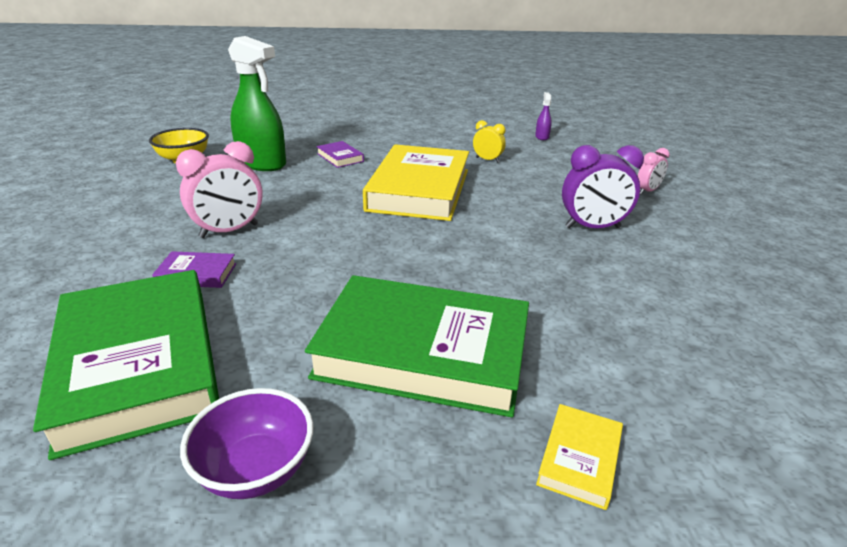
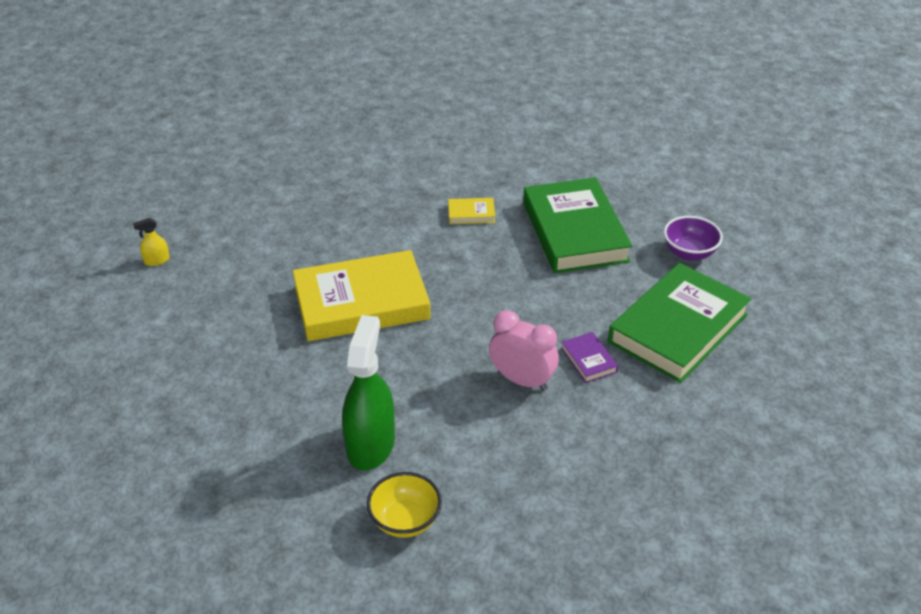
camera: 115 degrees left, 10 degrees up
(340, 157) = (314, 389): purple book -> none
(487, 160) = (255, 281): yellow clock -> none
(542, 137) = (157, 260): purple spray bottle -> yellow spray bottle
(579, 459) = (600, 172): yellow book -> yellow book (471, 214)
(592, 227) = (371, 197): purple clock -> none
(647, 191) = (278, 179): pink clock -> none

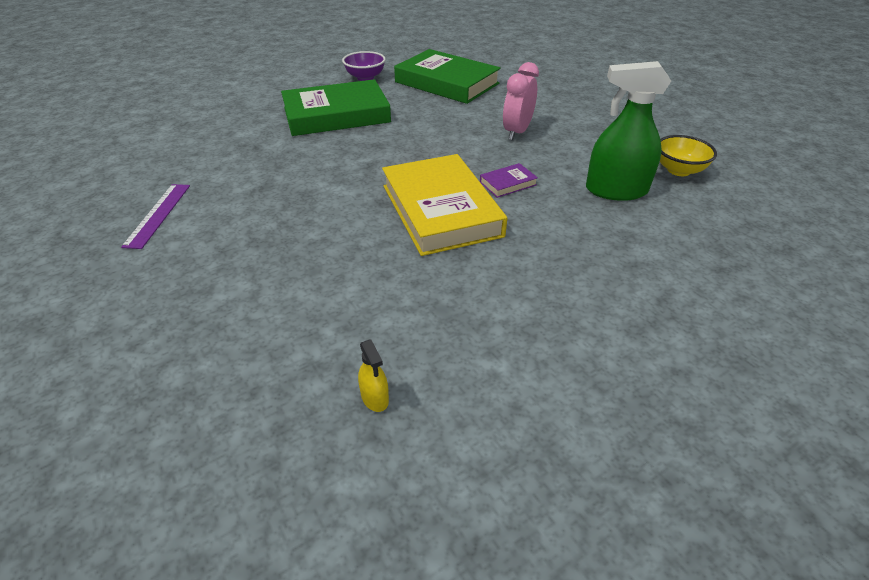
camera: 95 degrees left, 0 degrees up
(390, 146) = (158, 214): none -> purple ruler
(471, 214) = (303, 160): yellow book -> none
(588, 360) = (487, 110): purple book -> purple book (508, 183)

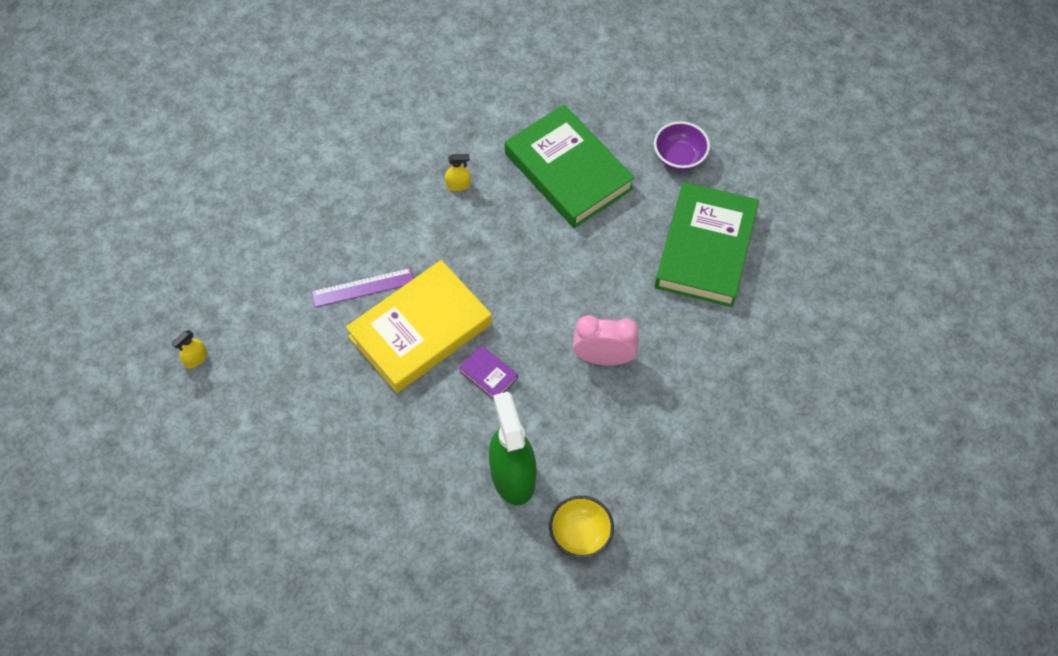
camera: 70 degrees right, 20 degrees up
(158, 214) = (338, 125): purple ruler -> purple ruler (363, 288)
(300, 162) = (458, 185): none -> yellow spray bottle

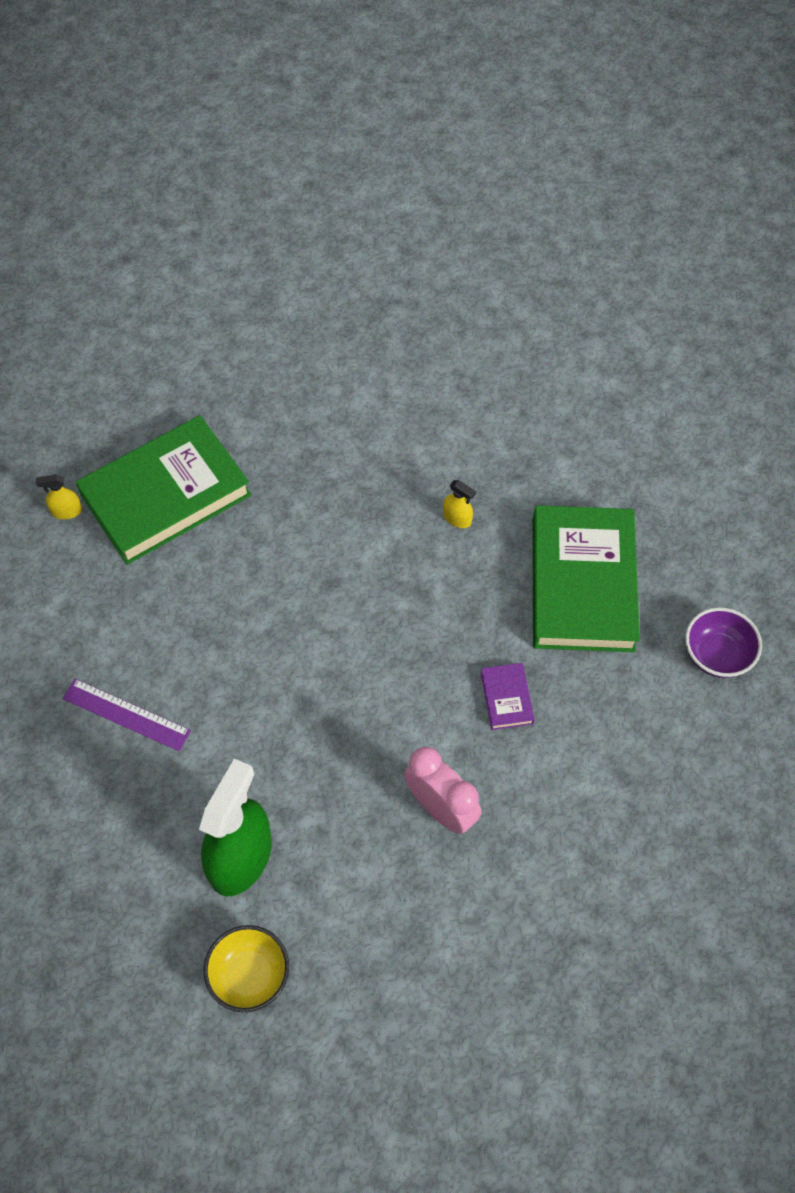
camera: 40 degrees right, 0 degrees up
(363, 288) = (273, 555): purple ruler -> purple ruler (126, 715)
(420, 330) = (287, 638): yellow book -> none
(488, 374) = (311, 734): purple book -> purple book (506, 698)
(706, 249) = (657, 776): green book -> green book (166, 495)

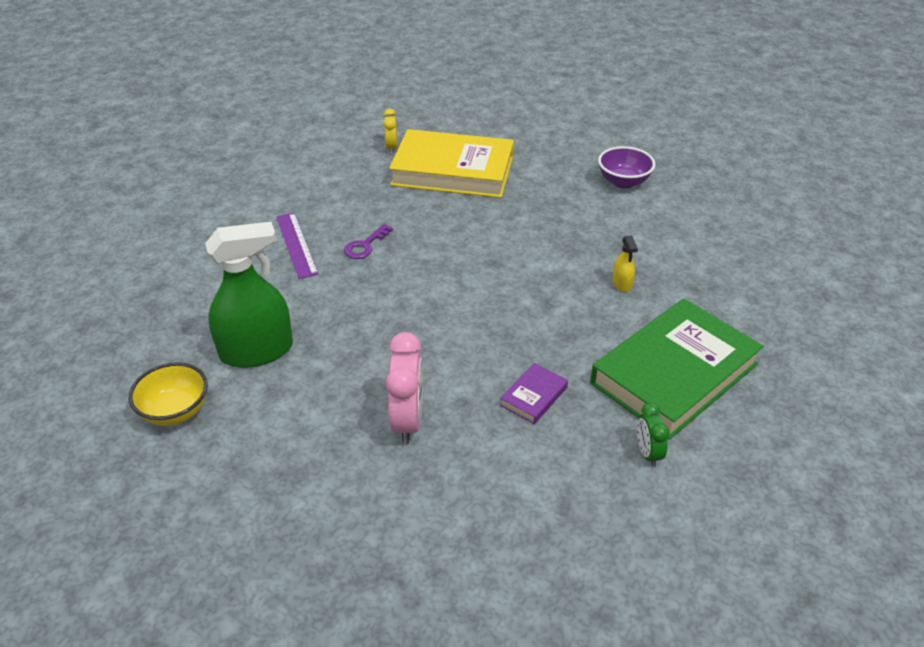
camera: 45 degrees right, 20 degrees down
(66, 511) = (391, 148): yellow spray bottle -> yellow clock
(166, 495) = (453, 171): green book -> yellow book
(193, 660) = (365, 245): none -> purple key
(632, 678) = (647, 453): none -> green clock
(716, 655) = (741, 490): purple bowl -> purple bowl (623, 182)

